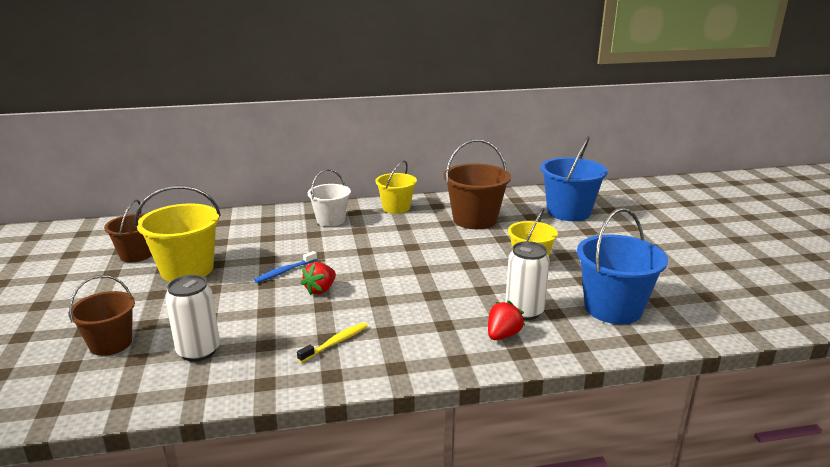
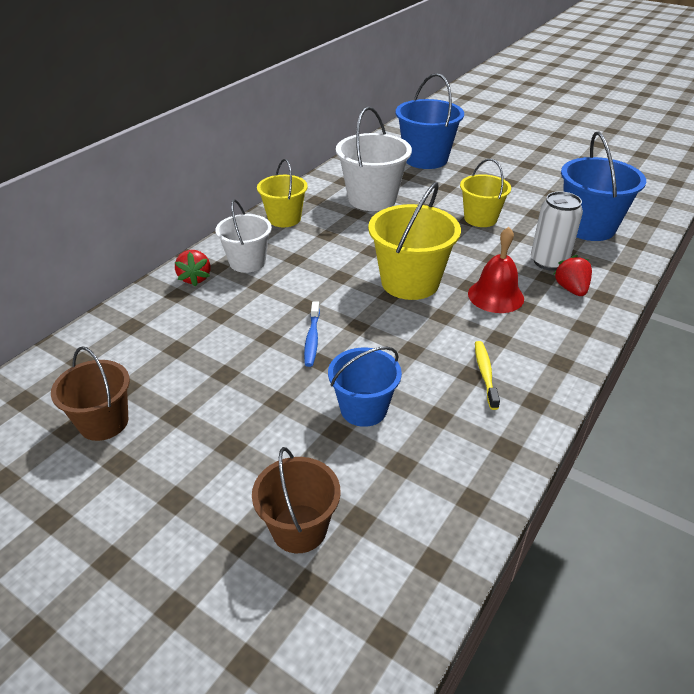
camera: 45 degrees left, 15 degrees up
(187, 269) = (206, 399): yellow bucket -> yellow bucket (410, 282)
(198, 351) = (398, 466): white can -> none
(239, 317) = (363, 409): none -> blue bucket
(320, 290) = (379, 336): red strawberry -> red strawberry (195, 278)
(437, 309) = (495, 296): none -> red bell
(475, 220) = (372, 199): brown bucket -> white bucket

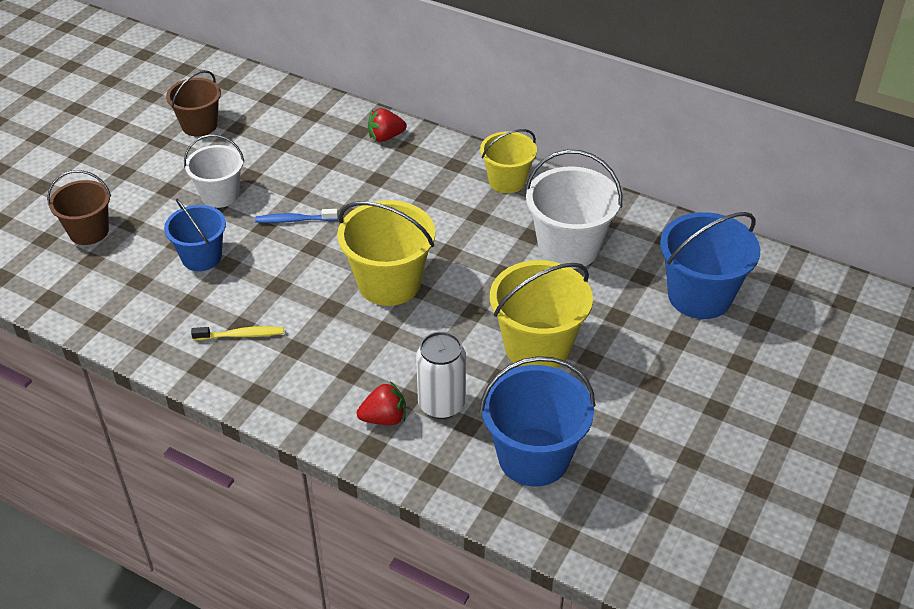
camera: 85 degrees right, 5 degrees up
(247, 262) = (416, 165): white bucket -> white bucket (220, 195)
(480, 218) = (537, 346): yellow bucket -> yellow bucket, size x1.55
(495, 296) = (367, 350): red bell -> none

